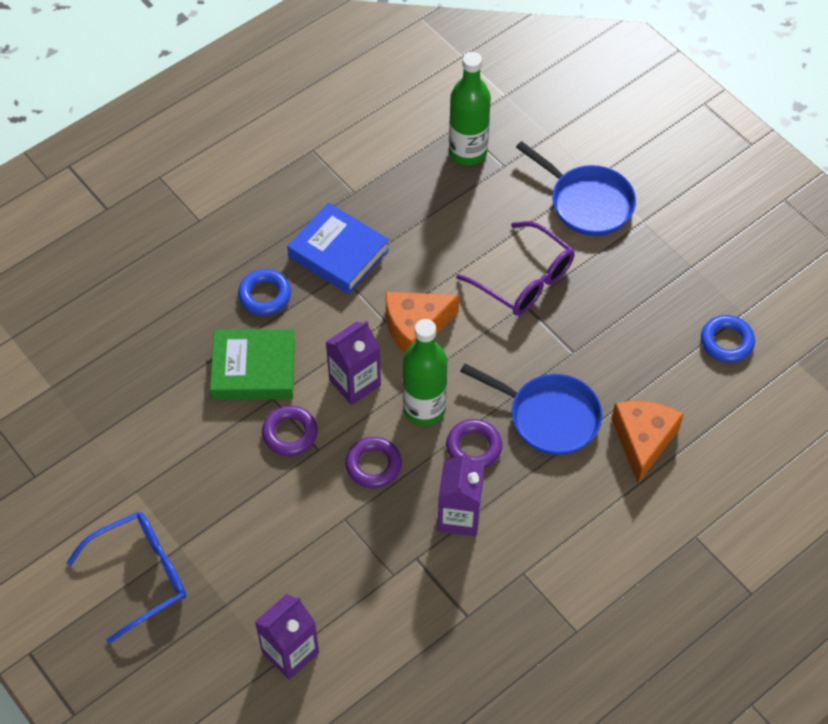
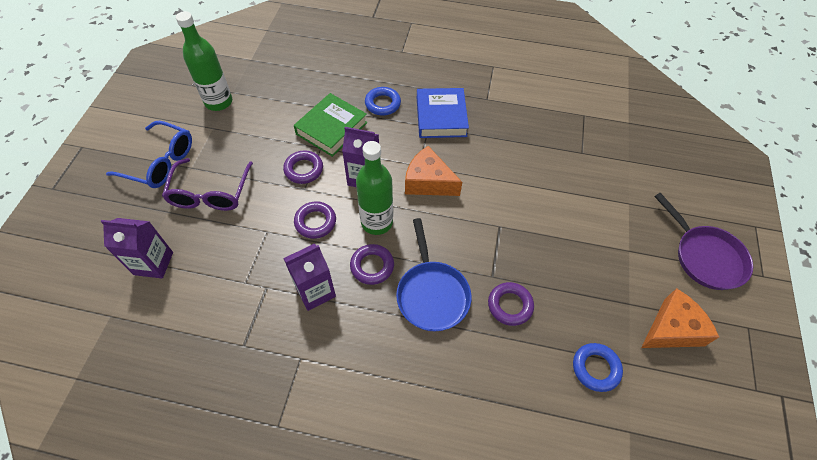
camera: 50 degrees right, 0 degrees up
(254, 369) = (331, 128): green book -> green book turned 75 degrees clockwise
(468, 152) = (571, 130): green bottle -> green bottle (218, 102)
(524, 279) = (516, 214): purple glasses -> purple glasses (210, 193)
(587, 202) = (607, 210): blue pan -> none
(615, 361) = (510, 305): none -> purple ring
(643, 441) = (465, 366): orange cheese -> orange cheese (672, 329)
(699, 169) = (705, 257): none -> purple pan

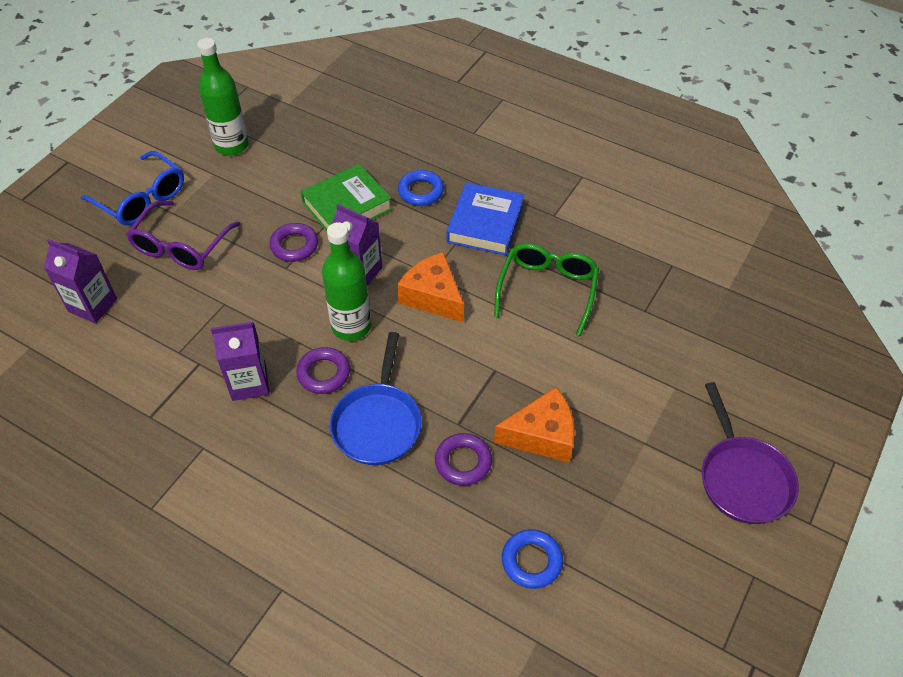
camera: 20 degrees right, 5 degrees down
(315, 222) = (282, 308): purple ring -> none
(508, 155) = (547, 290): none -> green glasses
(672, 329) = (651, 547): orange cheese -> orange cheese (542, 435)

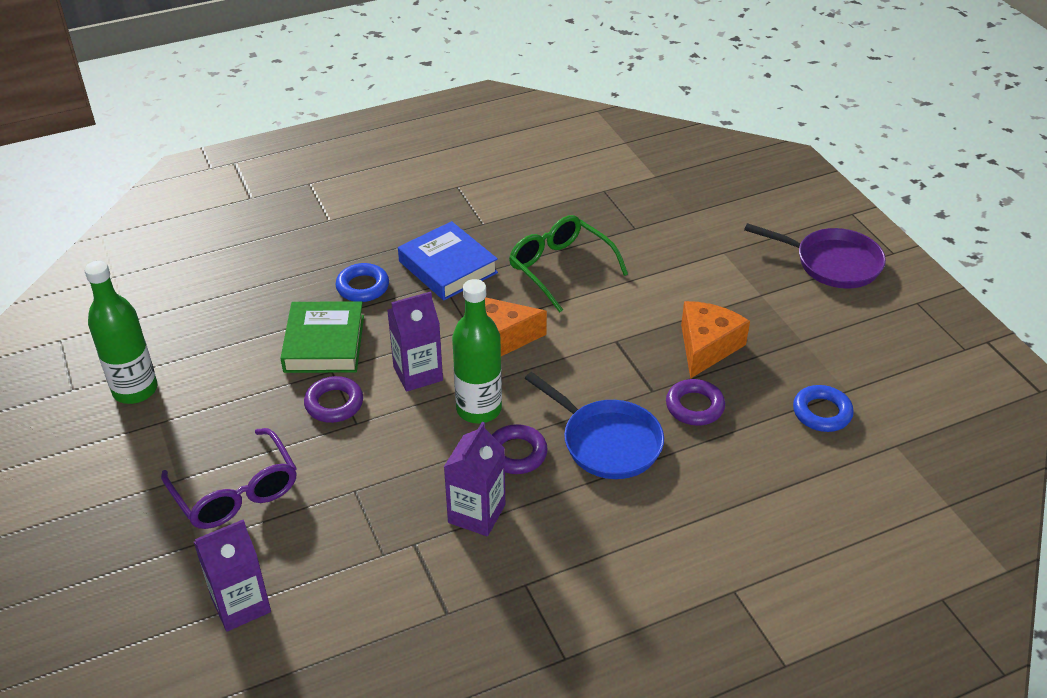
camera: 55 degrees left, 10 degrees down
(141, 198) = (124, 497): blue glasses -> none

